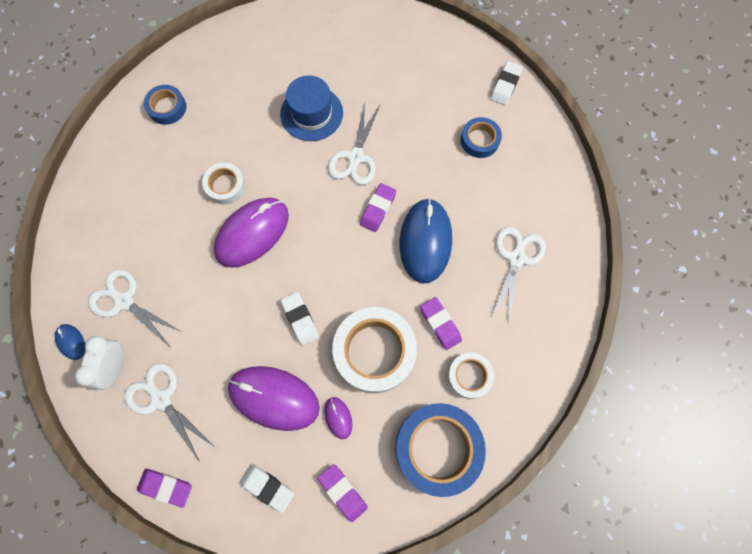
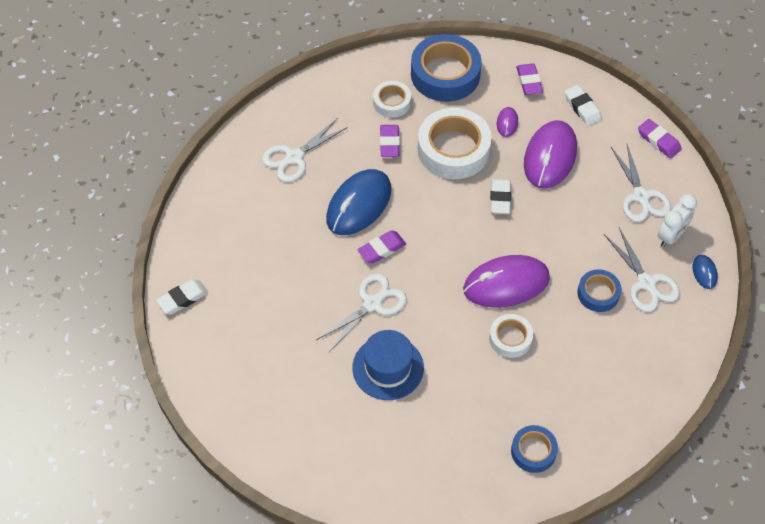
camera: 150 degrees left, 15 degrees down
(274, 398) = (550, 157): purple mouse -> purple mouse turned 60 degrees clockwise
(479, 140) = (248, 261): blue tape -> blue tape (598, 293)

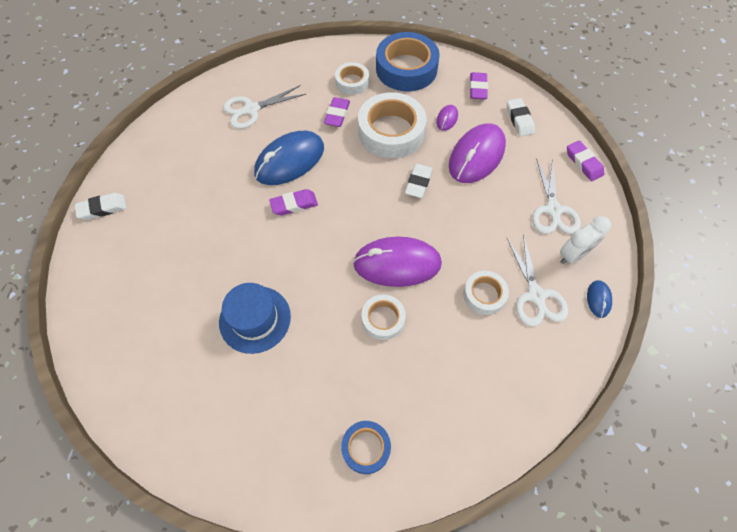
camera: 15 degrees right, 5 degrees up
(372, 304) = (265, 253): white scissors -> none
(598, 293) = (484, 295): blue tape -> white tape

